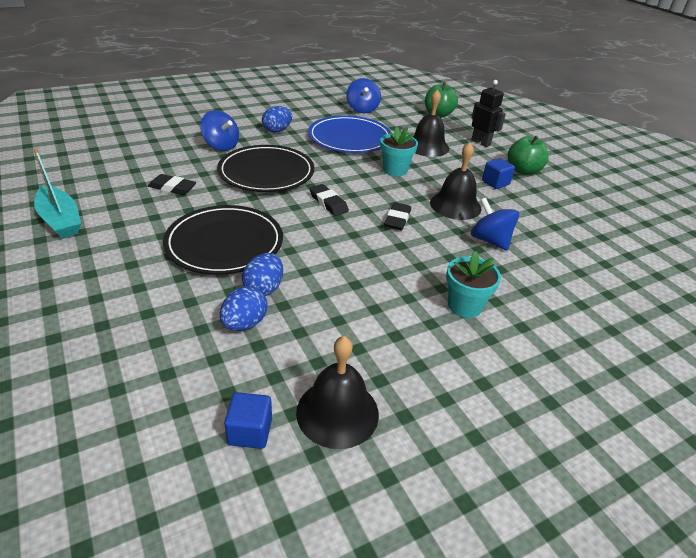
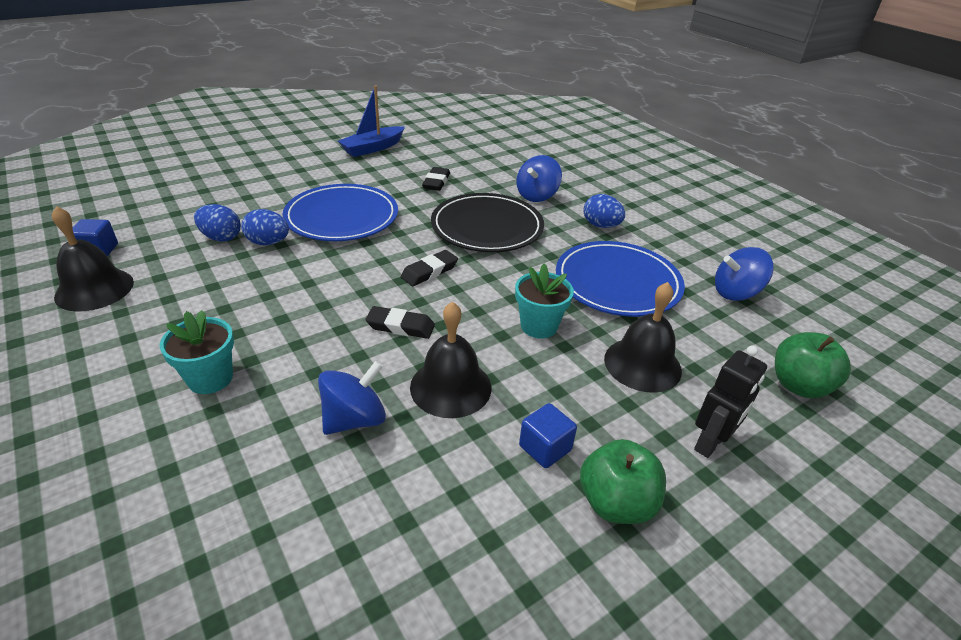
camera: 85 degrees right, 0 degrees up
(60, 220) = (373, 148): turquoise boat -> blue boat
(224, 243) = (342, 217): black plate -> blue plate

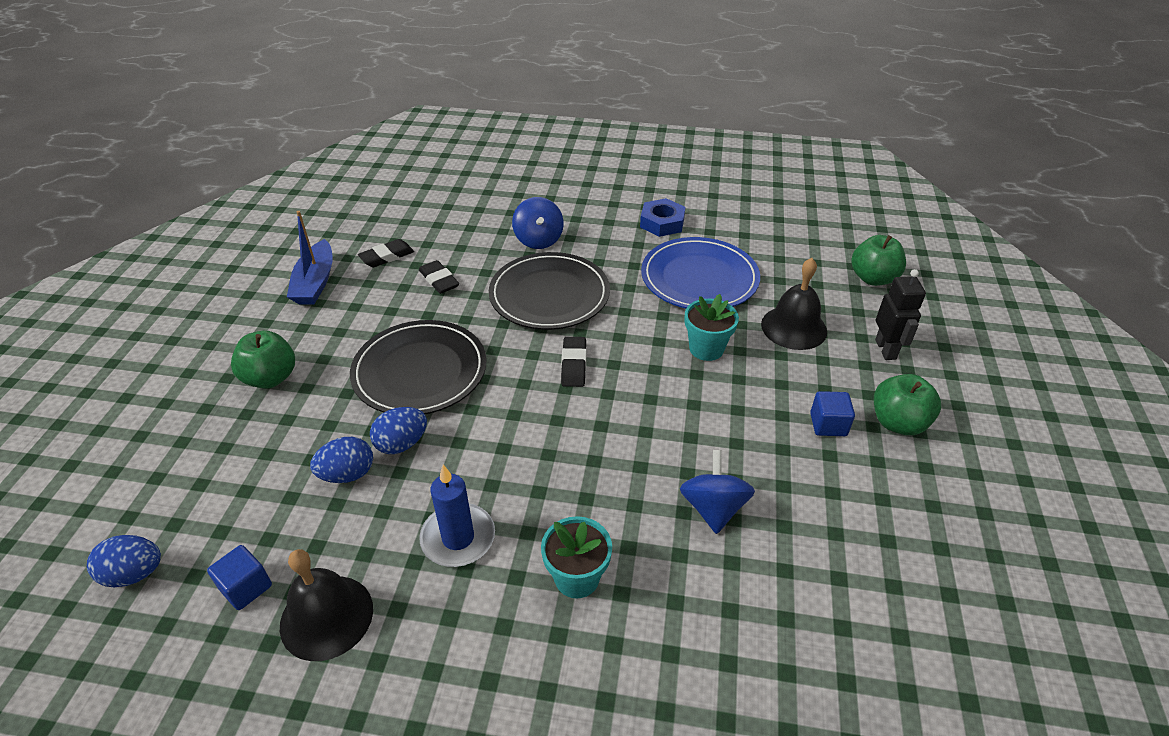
camera: 45 degrees left, 5 degrees up
(204, 305) = (458, 538): none -> blue candle
(274, 175) = (270, 378): none -> green apple
(342, 217) = (420, 371): blue plate -> black plate
(400, 326) = (629, 423): black eraser -> black eraser (387, 256)
(450, 387) = (727, 435): black bell -> none
(601, 226) = (622, 237): blue egg -> blue egg (134, 574)
(650, 234) = (662, 223): none -> blue nut
(735, 293) = (767, 236): blue spinning top -> none

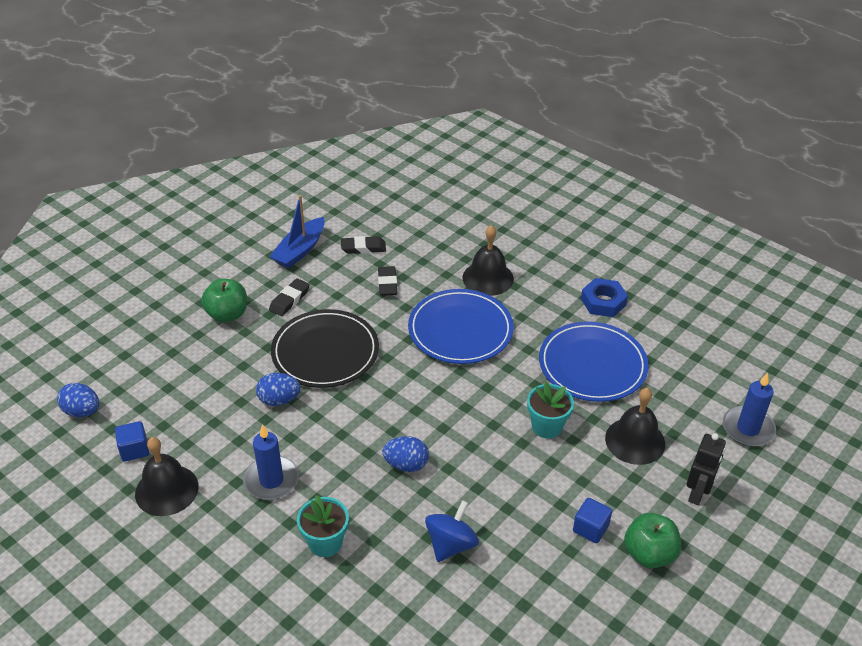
camera: 30 degrees right, 0 degrees up
(347, 474) = (233, 405): blue egg -> blue egg (406, 464)
(538, 240) = (488, 278): blue spinning top -> black bell
(549, 295) = (460, 330): black plate -> blue plate
(574, 365) = (435, 394): black eraser -> black eraser (289, 300)
(873, 278) = (748, 429): green apple -> blue candle

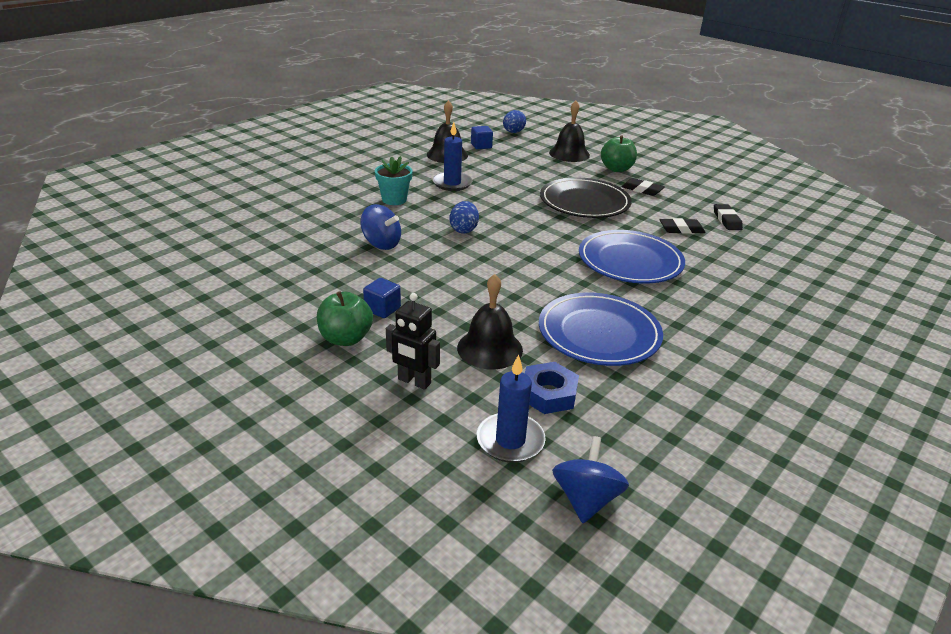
camera: 90 degrees right, 10 degrees down
(279, 400) = (529, 186): blue egg -> none
(300, 250) = (707, 194): blue boat -> none
(488, 278) = (715, 280): black bell -> black bell (569, 154)
(547, 426) = (507, 297): turquoise flower pot -> none
(603, 302) = (709, 353): blue nut -> blue nut (548, 394)
(789, 390) = (586, 499): none -> blue spinning top

